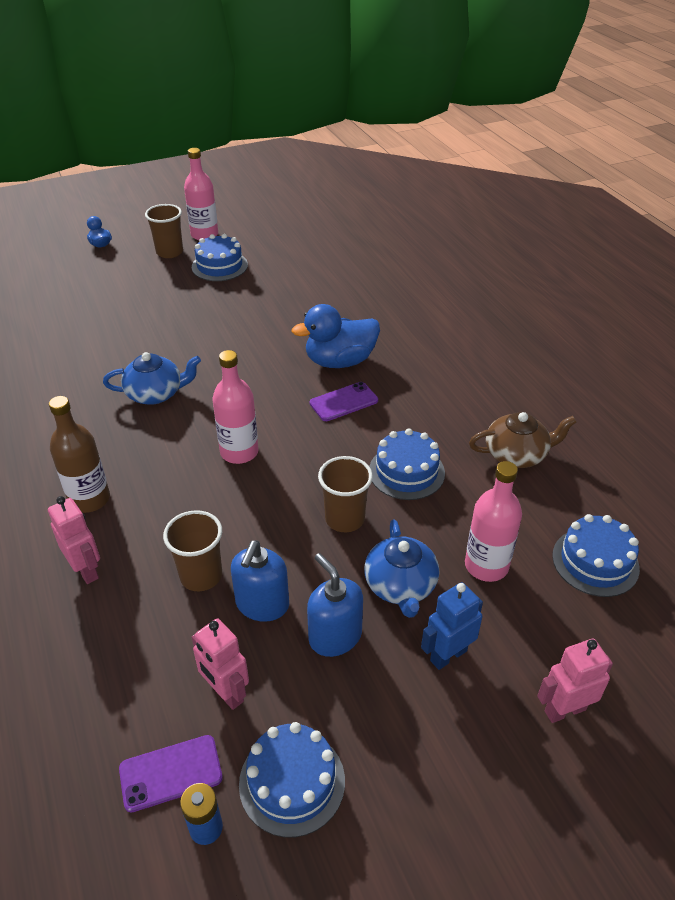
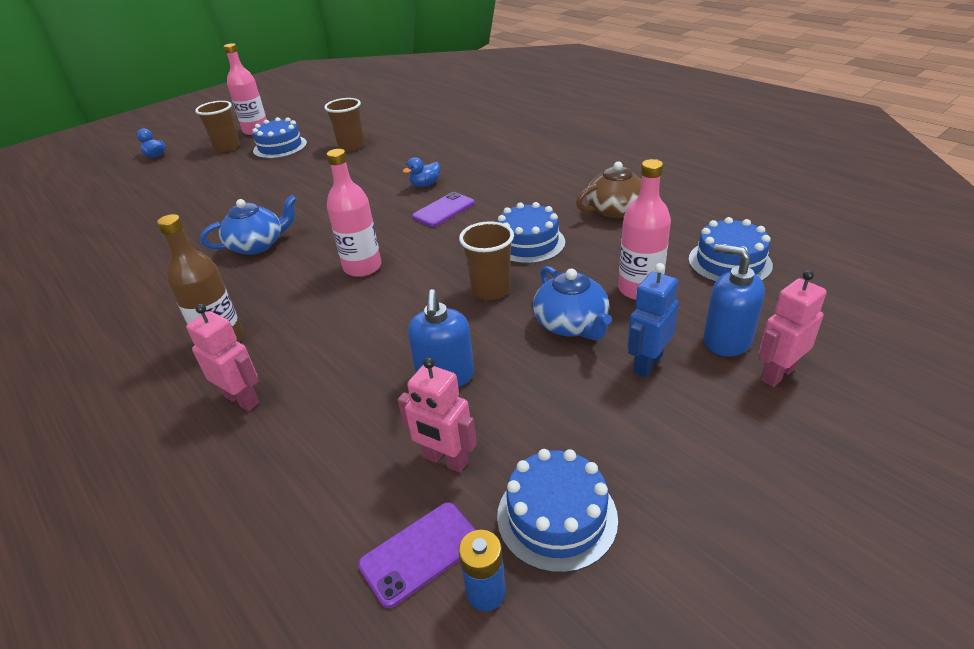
camera: 15 degrees left, 5 degrees down
(201, 576) = (370, 370): brown cup -> brown cup (351, 146)
(335, 636) = (531, 380): blue soap dispenser -> blue soap dispenser (726, 340)
(340, 361) = (425, 184): blue duck -> blue duck, size x0.48

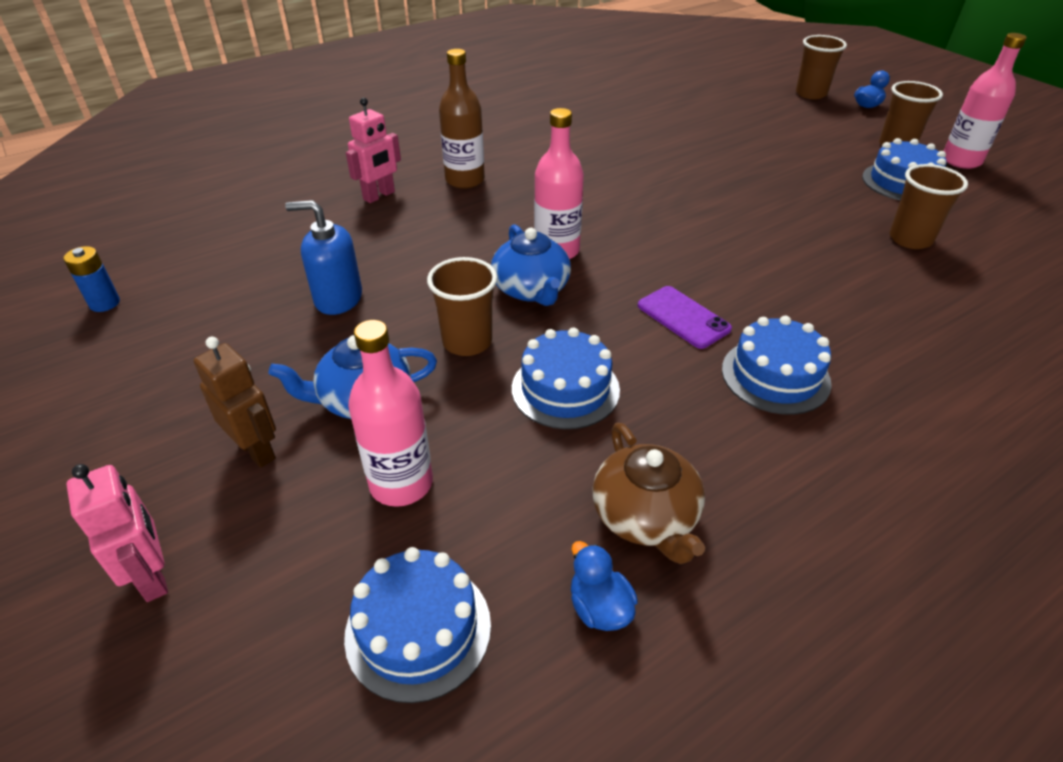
camera: 95 degrees right, 5 degrees up
(118, 176) = (811, 94): none -> brown cup
(257, 245) = (629, 185): blue teapot -> blue teapot (531, 289)
(420, 553) = (161, 277): purple phone -> none
(425, 184) = (768, 304): blue duck -> blue duck (599, 607)
(445, 460) = (235, 292): pink robot -> none
(557, 517) = (130, 346): blue cake -> blue cake (775, 376)
(647, 364) = (256, 450): blue robot -> brown robot
(726, 340) = (245, 545): blue soap dispenser -> none

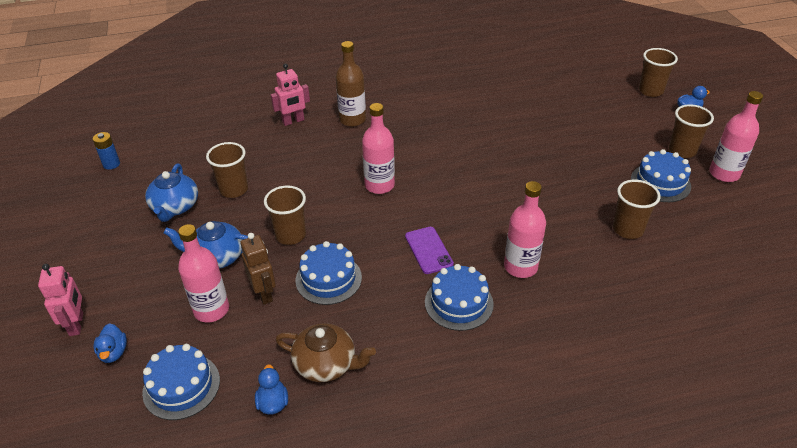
camera: 20 degrees right, 0 degrees up
(254, 607) = (113, 352): none -> blue duck
(256, 450) = (150, 272): brown robot -> brown robot (264, 293)
(338, 298) = (234, 189): blue soap dispenser -> brown cup
(531, 289) = (347, 209): blue teapot -> blue teapot (175, 207)
(645, 517) = (326, 364): brown teapot -> brown teapot turned 75 degrees counterclockwise
(819, 310) = (520, 267): none -> pink bottle

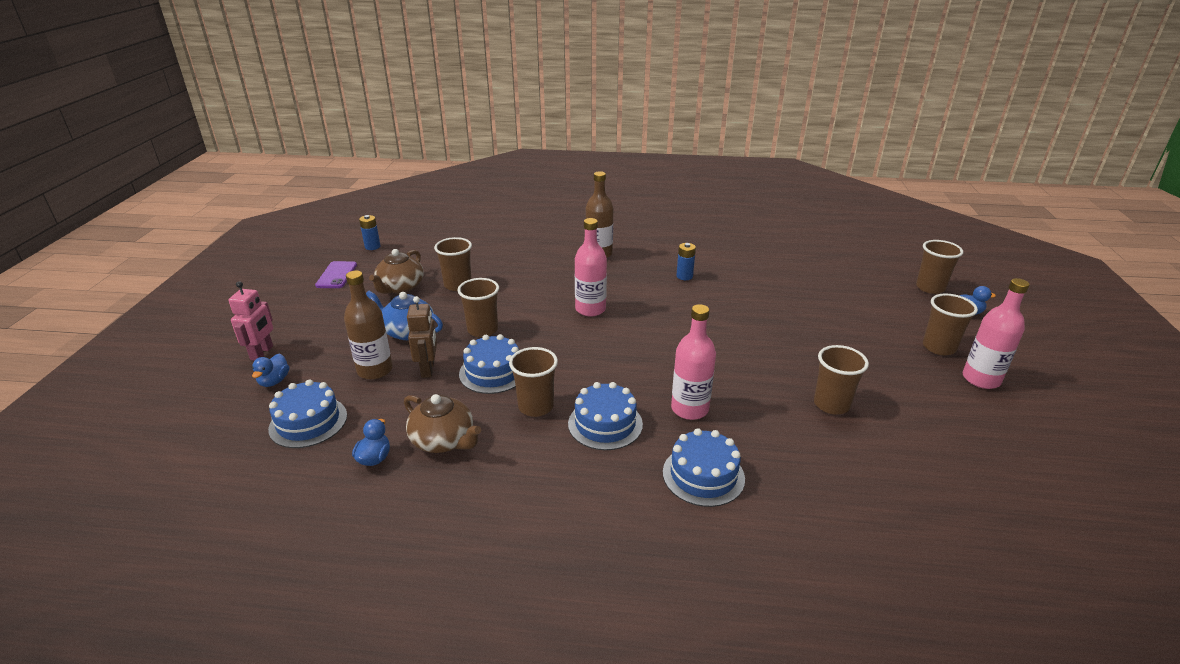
camera: 20 degrees right, 10 degrees down
(175, 207) = (400, 287): blue teapot -> brown teapot
(211, 310) = (375, 370): pink bottle -> brown bottle
(293, 121) = (544, 245): pink robot -> none
(389, 304) = (536, 406): none -> brown cup
(428, 250) = (603, 372): purple phone -> purple phone (336, 275)
(445, 127) = (684, 276): none -> blue battery
(660, 182) = (895, 371): blue cake -> blue cake (703, 475)

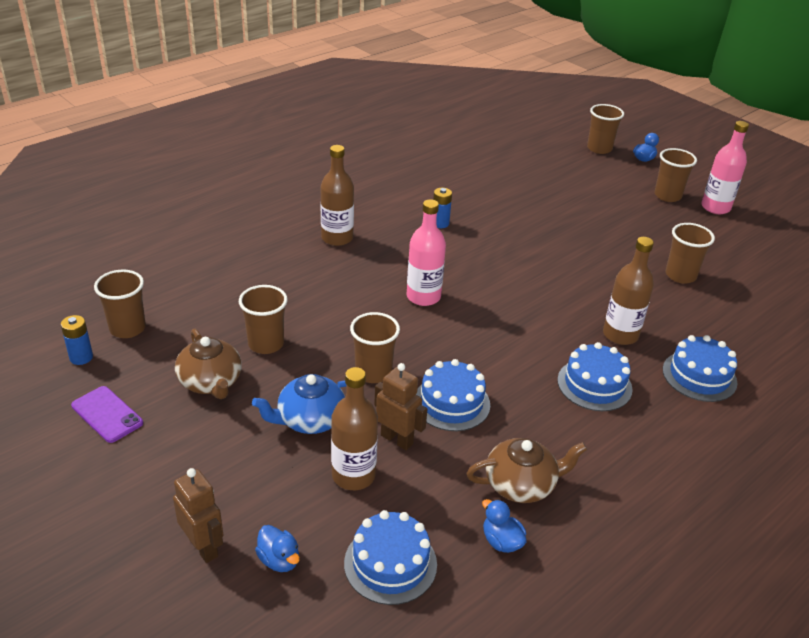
camera: 50 degrees left, 5 degrees up
(262, 353) = (203, 547): pink robot -> brown robot
(536, 406) = (531, 407): brown cup -> brown cup (127, 328)
(689, 409) = (620, 335): pink bottle -> brown bottle

